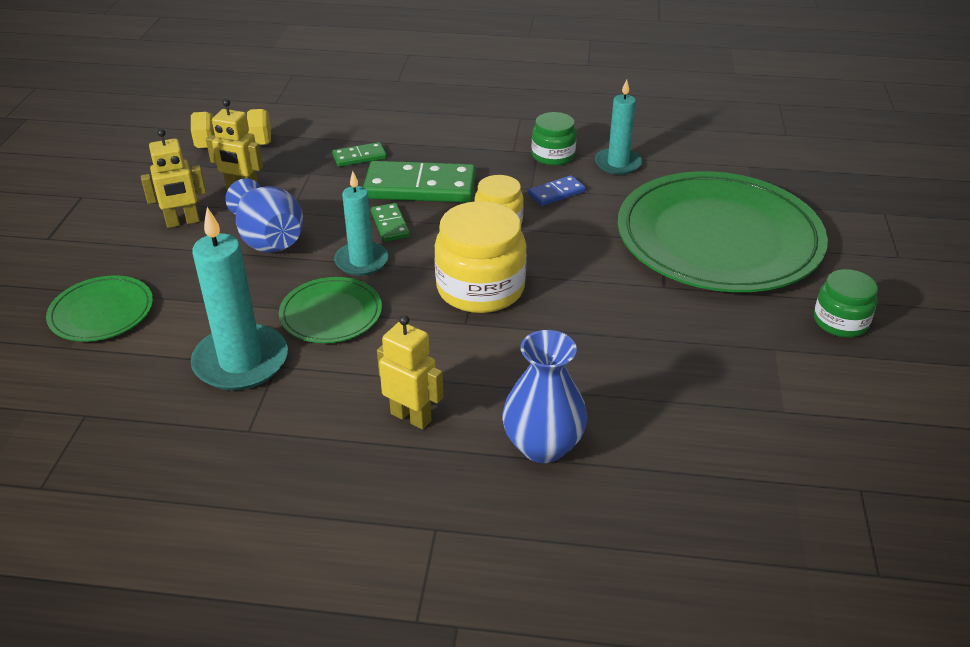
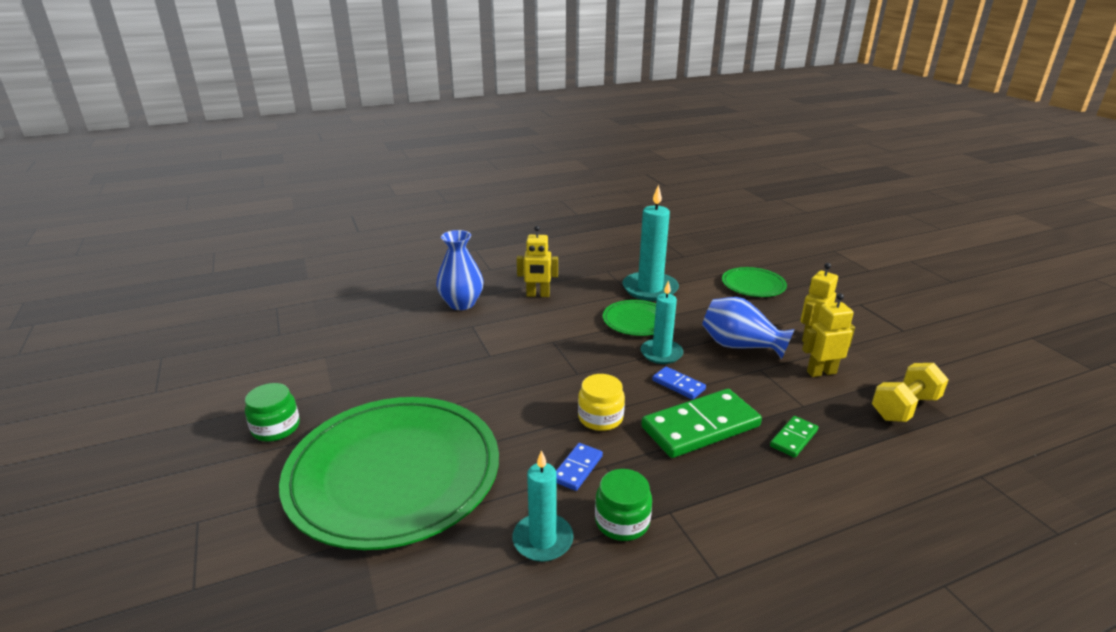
camera: 150 degrees right, 10 degrees down
(390, 224) = (678, 385): green domino -> blue domino
(480, 288) = (564, 363): yellow jar -> none

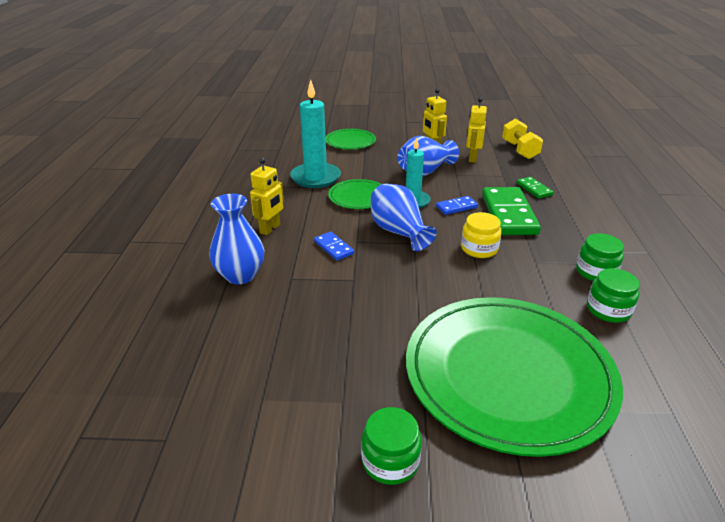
camera: 65 degrees left, 5 degrees up
(542, 540) = (608, 310): turquoise candle -> green jar
(577, 468) = (535, 275): blue domino -> blue domino (333, 248)
(590, 359) = (398, 232): none -> blue vase

